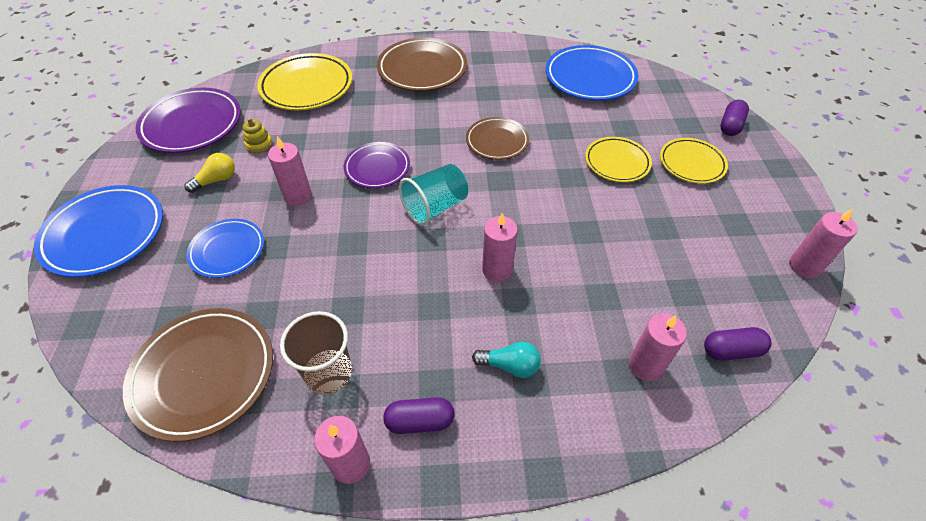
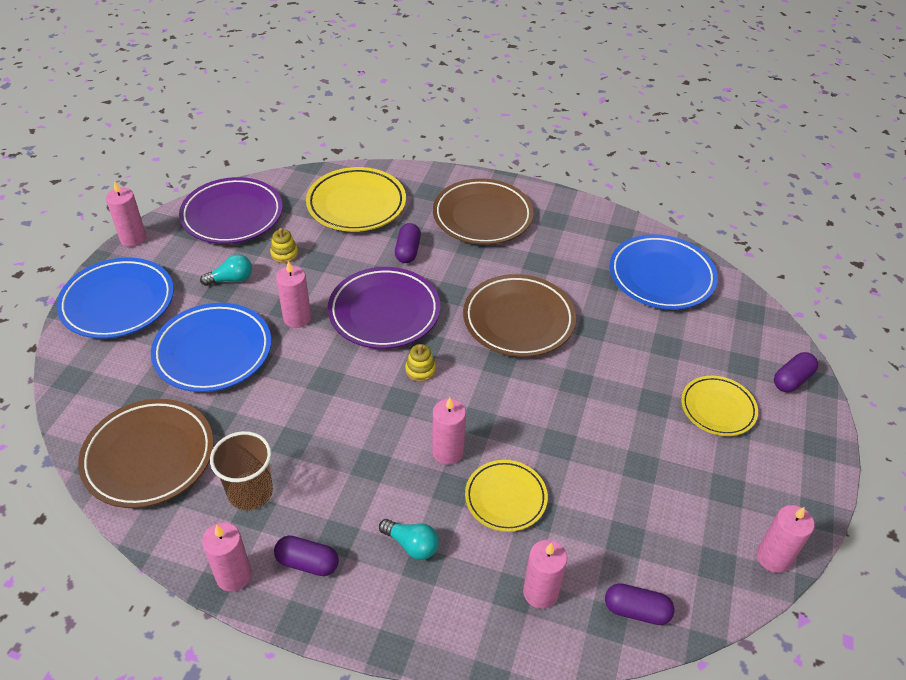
camera: 20 degrees right, 5 degrees down
(97, 171) = (133, 238): none -> pink candle
(216, 180) = (231, 279): yellow light bulb -> turquoise light bulb
(228, 251) = (213, 352): blue plate -> blue plate, size x1.62
(372, 112) = (408, 251): none -> purple capsule
(377, 168) = (384, 312): purple plate -> purple plate, size x1.62
(435, 207) = (420, 370): turquoise cup -> yellow stacking toy
(497, 141) = (518, 320): brown plate -> brown plate, size x1.62
(617, 162) = (634, 381): yellow plate -> yellow plate (505, 498)

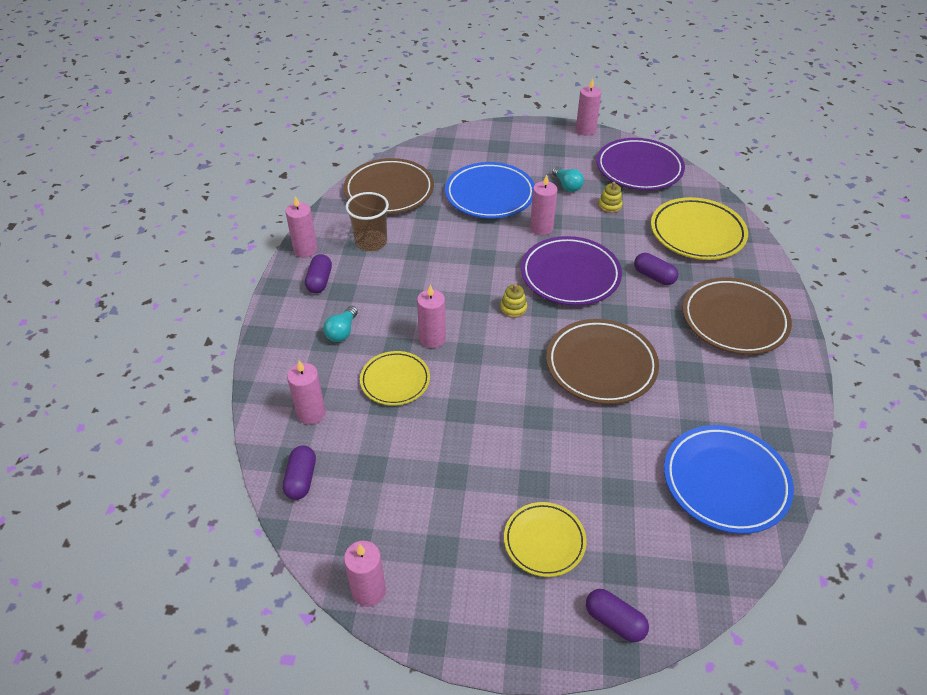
camera: 80 degrees right, 0 degrees up
(118, 302) = (518, 141): blue plate -> none
(408, 251) = (654, 276): purple capsule -> purple capsule turned 45 degrees clockwise

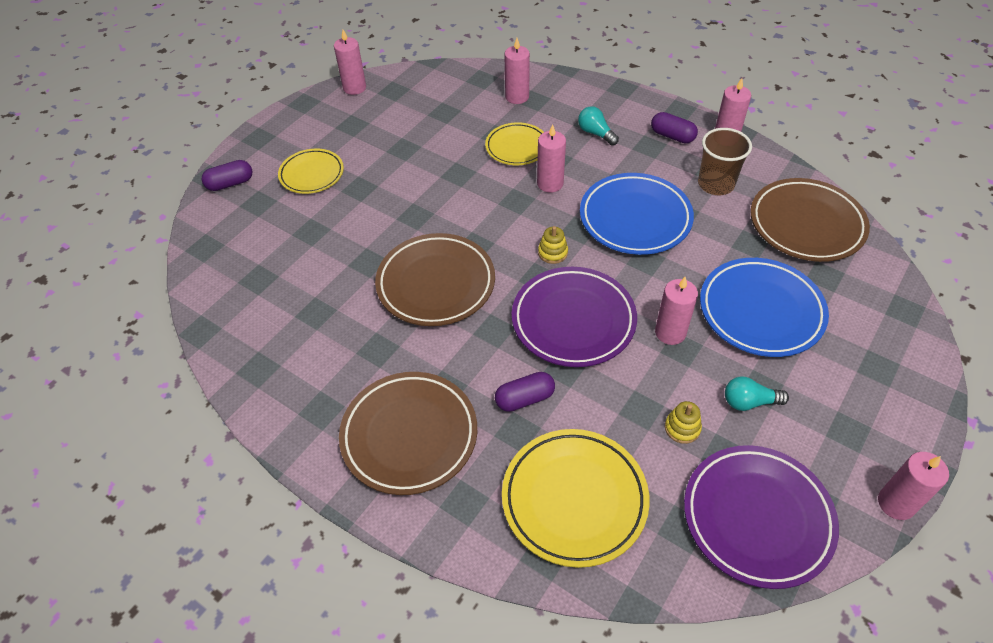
camera: 120 degrees right, 5 degrees up
(301, 479) = (461, 80): purple capsule -> none
(725, 482) = (257, 302): blue plate -> blue plate (635, 218)

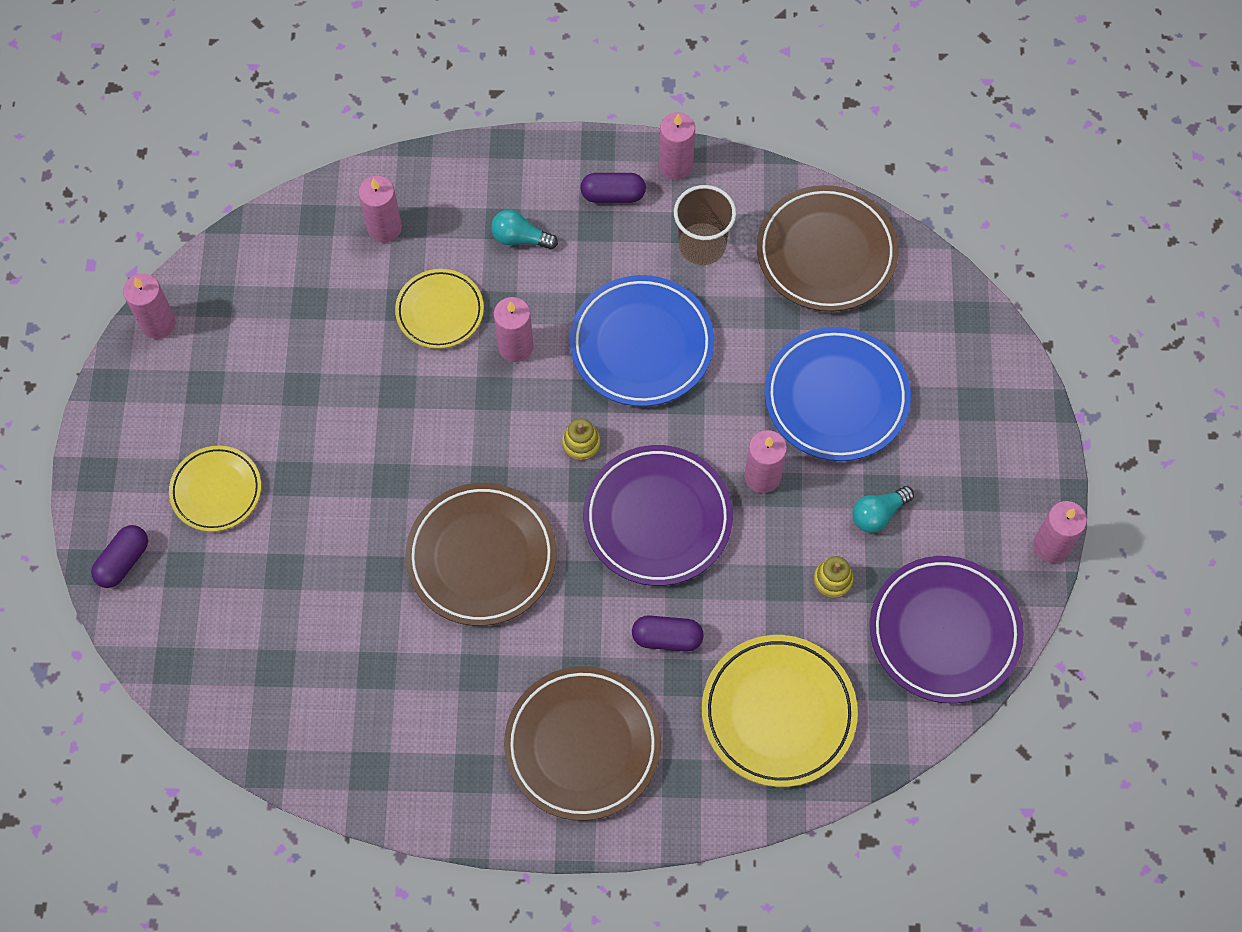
camera: 35 degrees left, 15 degrees up
(525, 399) = (667, 638): purple capsule -> purple capsule turned 60 degrees clockwise

